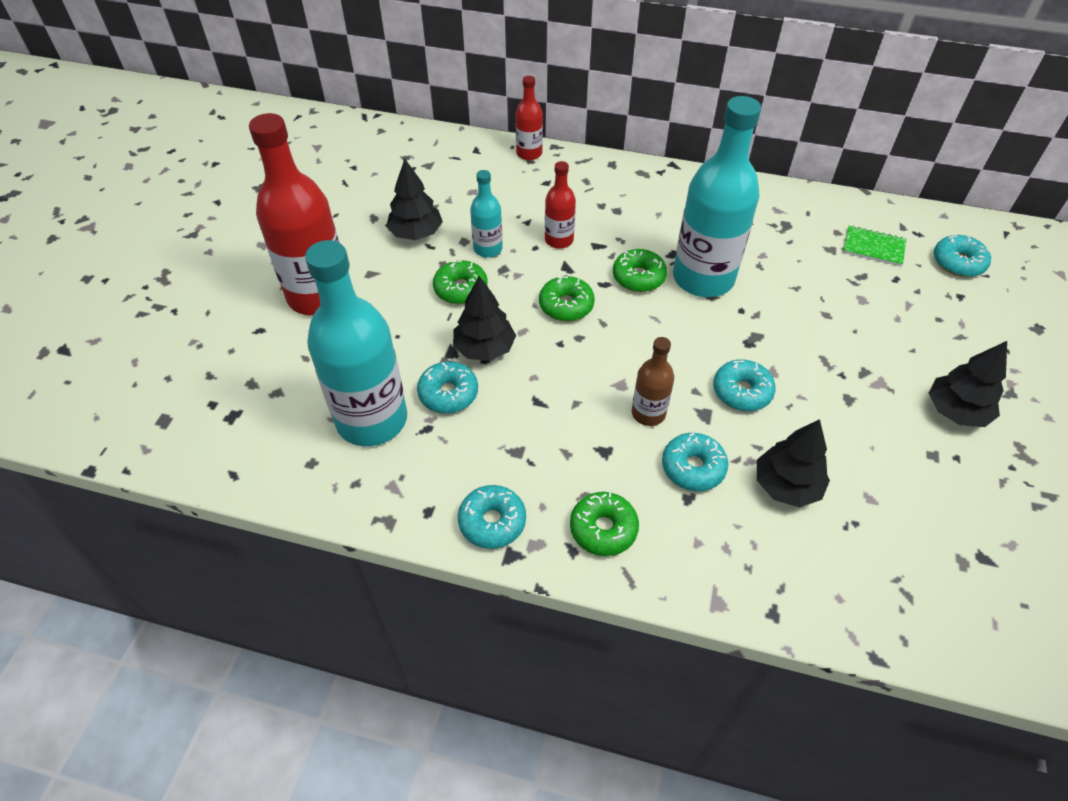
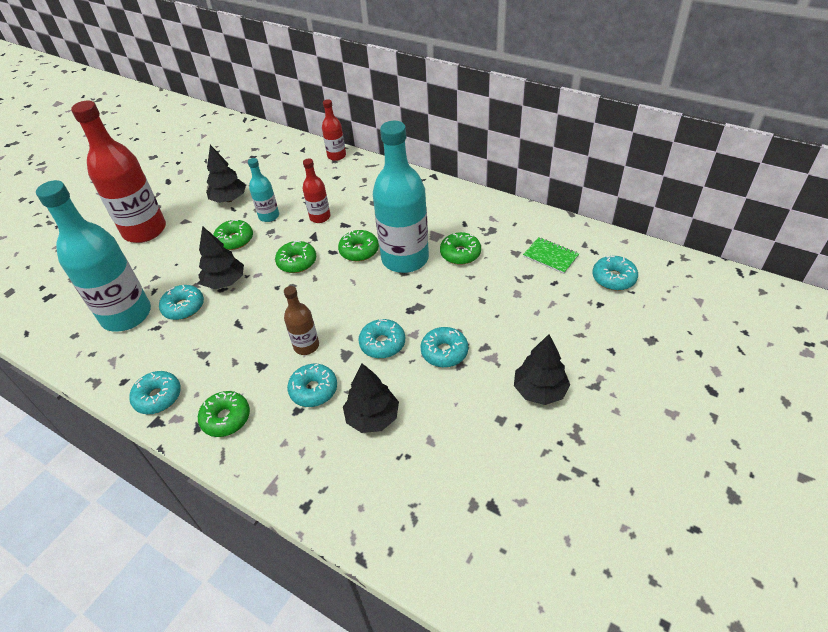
camera: 20 degrees right, 5 degrees down
(766, 261) = (460, 253): none -> green donut
(822, 387) = (444, 352): none -> turquoise donut

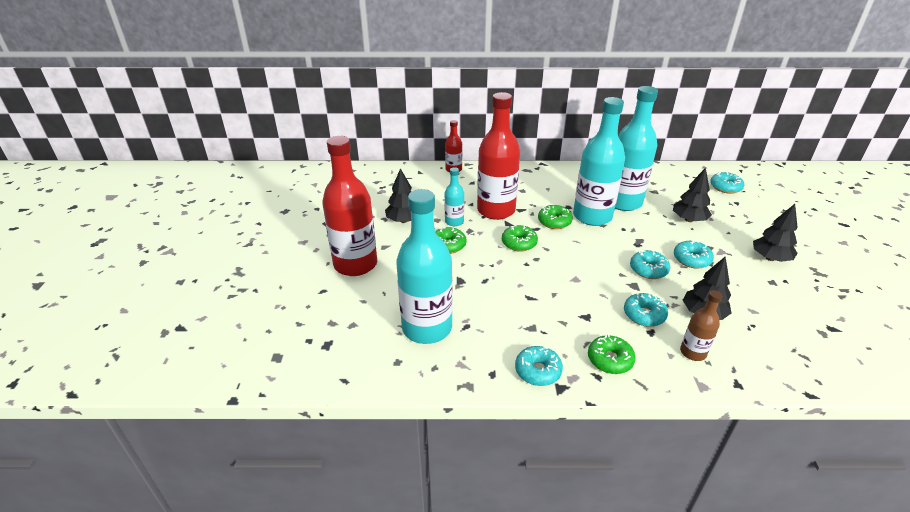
camera: 35 degrees left, 10 degrees down
(184, 307) = (470, 304): turquoise donut -> none
(225, 282) = (480, 275): black tree -> black tree (689, 220)
(306, 346) = (601, 291): brown bottle -> brown bottle (693, 352)
(320, 217) = (496, 210): red bottle -> red bottle, size x2.06
(460, 253) = (623, 202): green donut -> turquoise bottle
(550, 256) = (677, 187): green notebook -> none

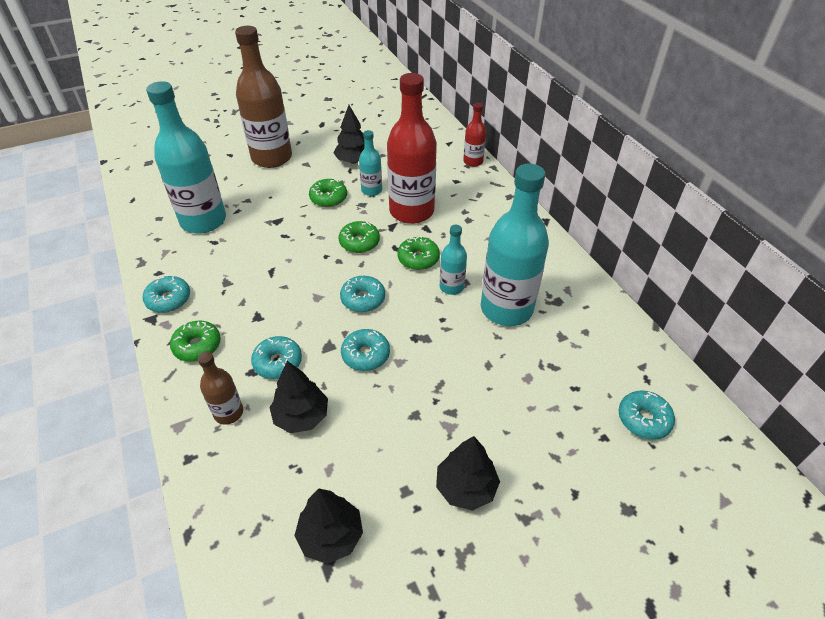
camera: 65 degrees right, 10 degrees up
(355, 264) = (272, 158): red bottle -> brown bottle
(592, 216) = (451, 287): turquoise bottle -> turquoise bottle, size x0.48
(689, 220) = (509, 382): black tree -> black tree (330, 536)
(691, 259) = (411, 394): turquoise donut -> turquoise donut (363, 299)

